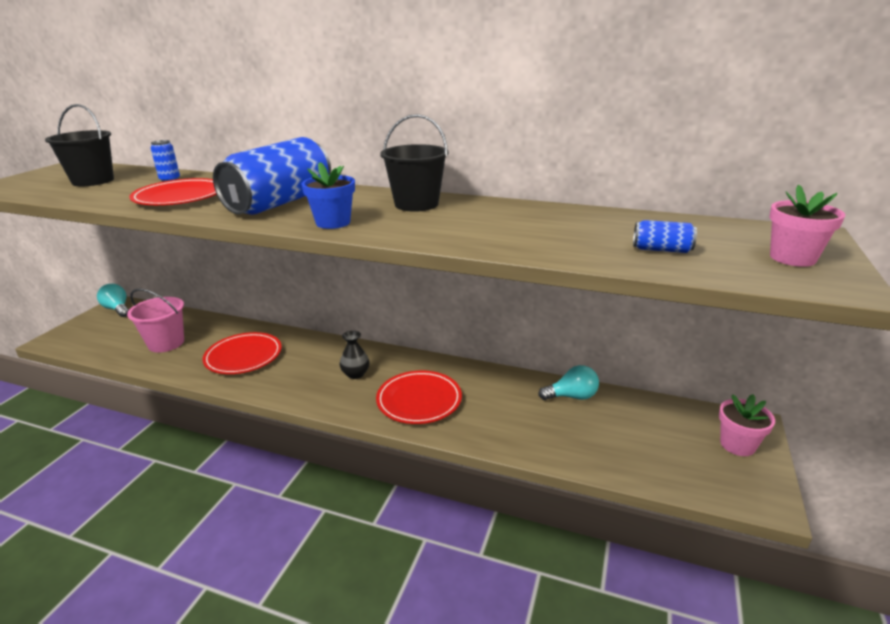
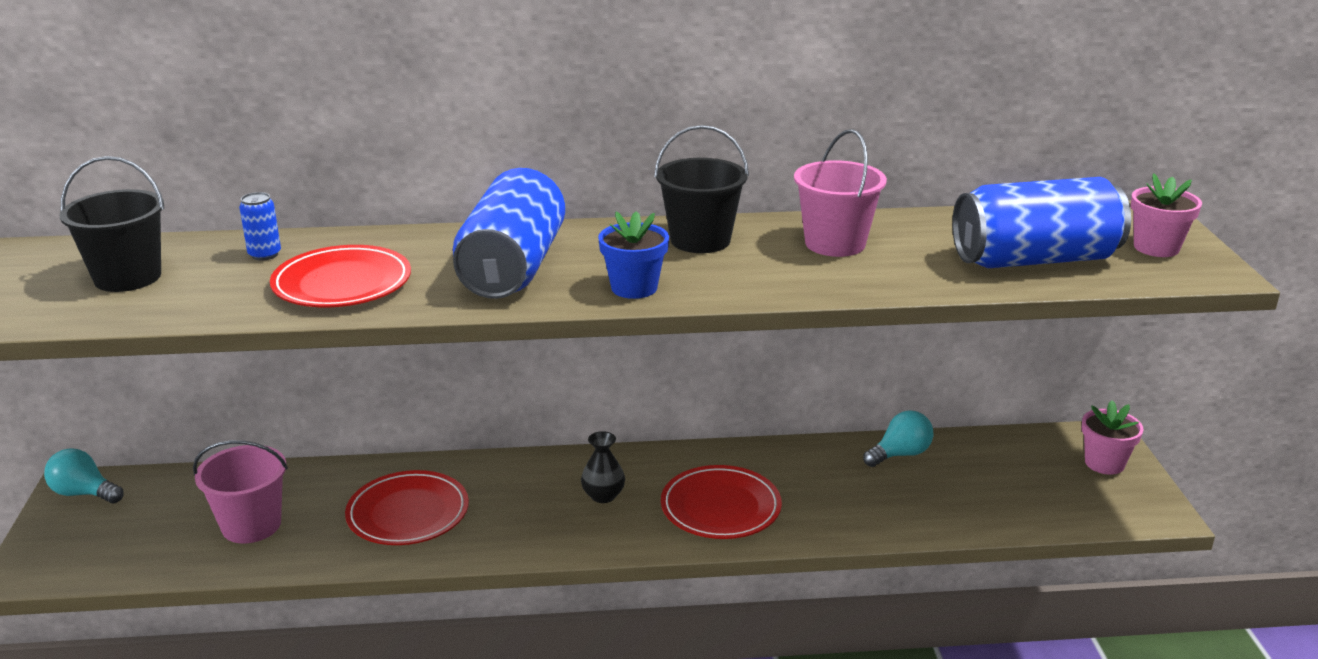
camera: 25 degrees left, 0 degrees up
(507, 218) = (835, 243): none -> pink bucket
(661, 250) = (1035, 259): blue can -> blue can, size x2.49

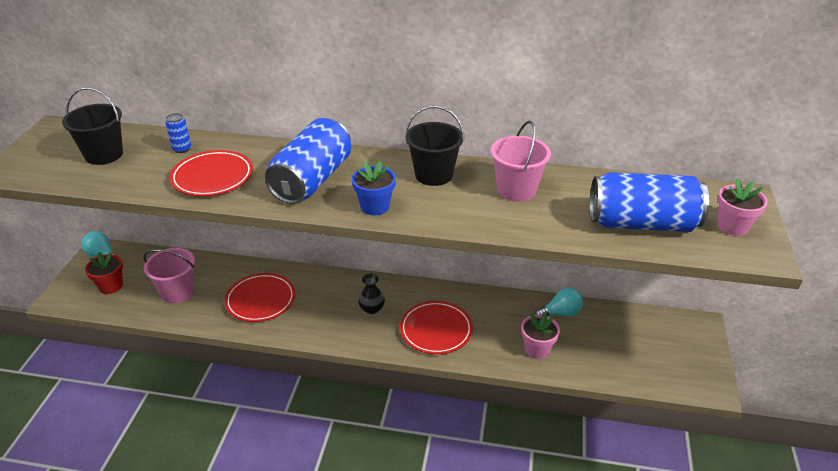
camera: 15 degrees right, 10 degrees up
(120, 536) = (111, 286): none -> red flower pot
(1104, 463) = (691, 344): pink flower pot -> pink flower pot (537, 349)

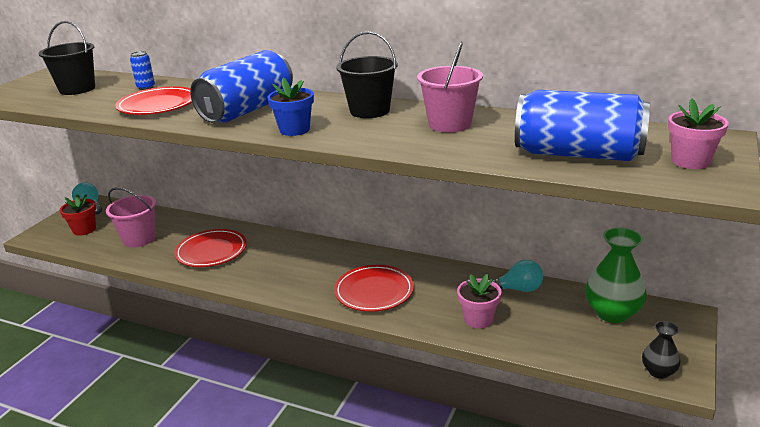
camera: 15 degrees right, 10 degrees down
(372, 309) = (316, 268): black vase -> black vase (658, 371)
(644, 329) = (612, 313): none -> green vase

